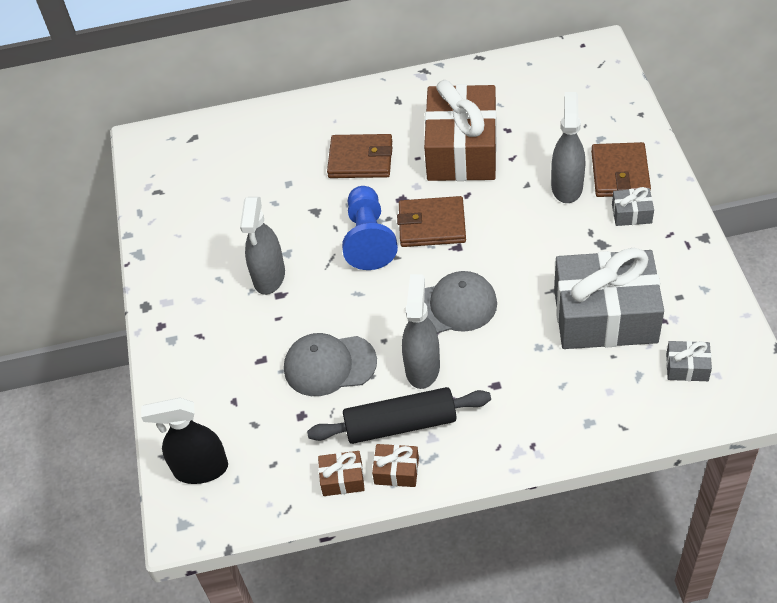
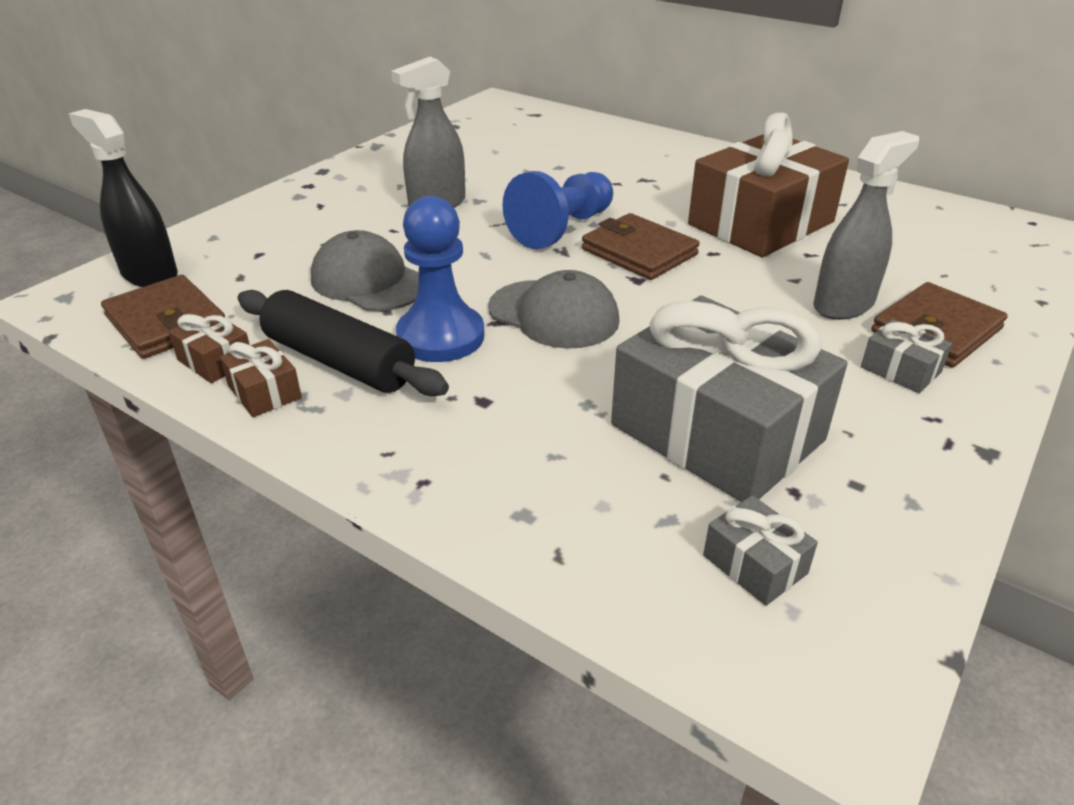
camera: 40 degrees right, 15 degrees down
(360, 159) = (647, 183): brown wallet -> brown wallet (166, 322)
(422, 367) = (441, 337): grey spray bottle -> blue pawn

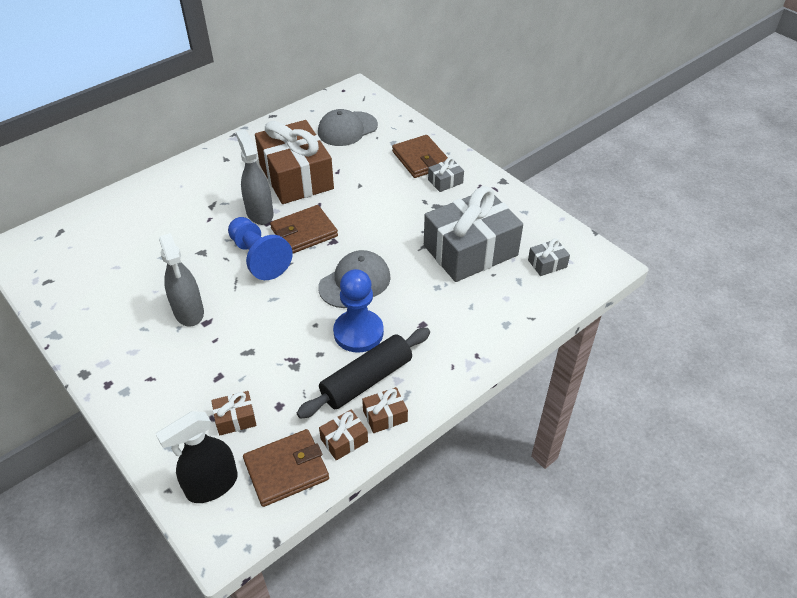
camera: 75 degrees left, 10 degrees up
(257, 269) = (235, 419): none -> brown gift
(369, 281) = (281, 359): grey cap -> grey cap (347, 129)
(844, 305) = (389, 178): grey spray bottle -> grey spray bottle (259, 213)

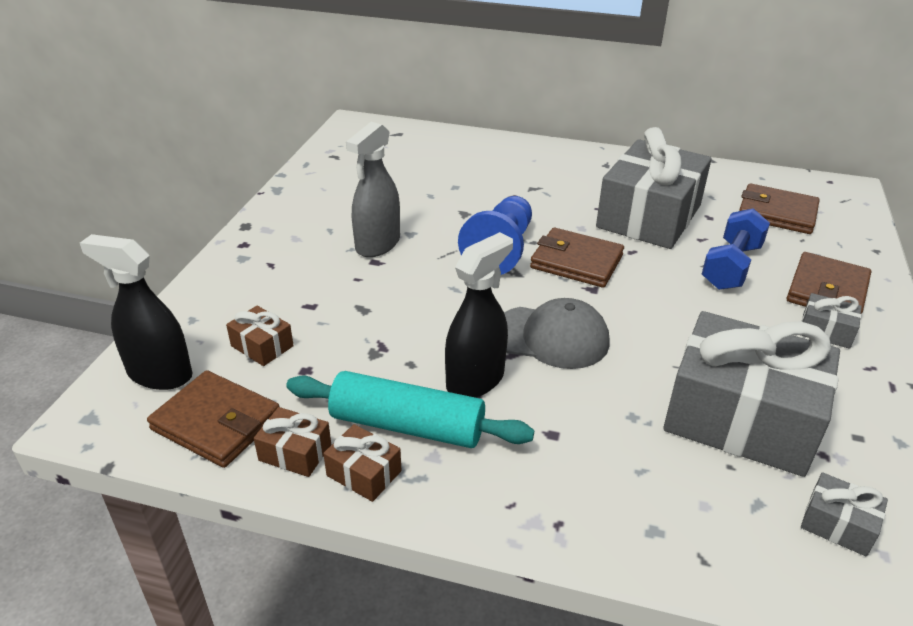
camera: 55 degrees right, 10 degrees down
(259, 213) = (563, 220): grey spray bottle -> none
(296, 177) = (649, 216): brown gift -> grey gift
(347, 129) = (777, 213): grey cap -> brown wallet
(358, 332) = (475, 380): blue pawn -> black spray bottle
(366, 380) = (407, 426): black rolling pin -> turquoise rolling pin
(370, 177) = (731, 266): none -> blue dumbbell

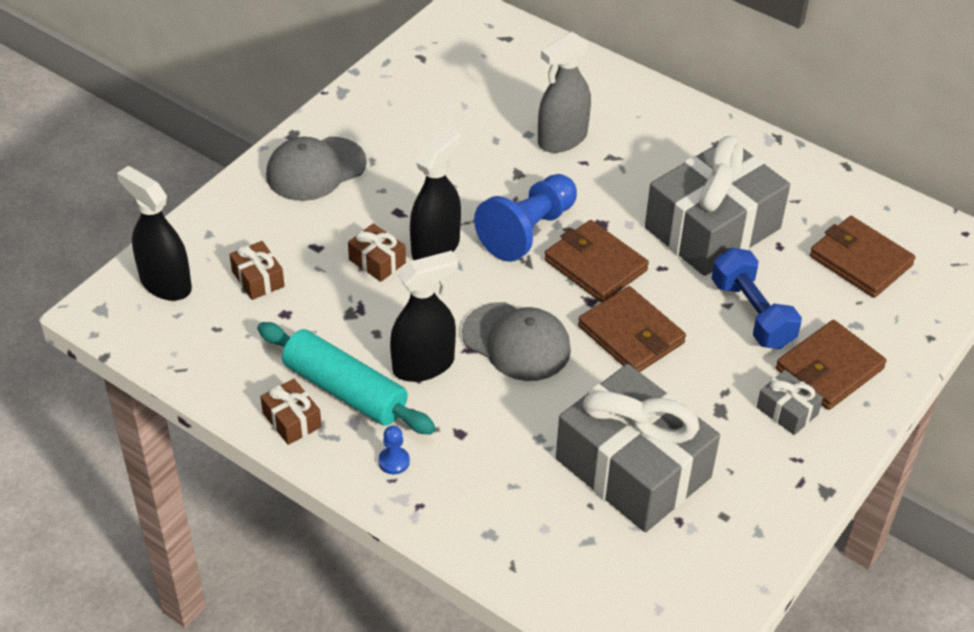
camera: 20 degrees right, 10 degrees up
(216, 422) = (196, 342): brown wallet -> brown wallet (631, 334)
(279, 246) = (315, 169): none -> grey cap
(295, 452) = (247, 386): brown gift -> brown gift (377, 261)
(377, 244) = (410, 191): grey spray bottle -> grey spray bottle (562, 139)
(426, 280) = (436, 247): none -> black spray bottle
(501, 484) = (394, 461): none -> blue pawn
(731, 266) = (752, 313): blue dumbbell -> blue dumbbell turned 75 degrees counterclockwise
(838, 524) = (640, 576): grey gift -> none

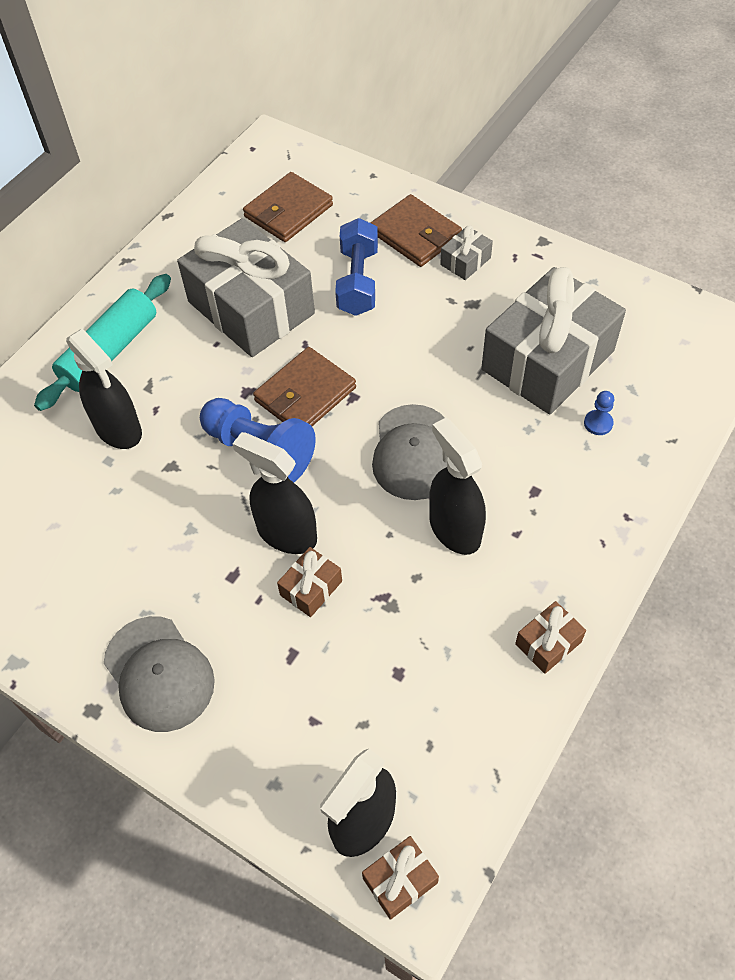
camera: 90 degrees left, 10 degrees up
(258, 279) = (347, 711): brown gift -> brown gift (400, 880)
(345, 390) = (499, 597): turquoise rolling pin -> turquoise rolling pin (110, 351)
(394, 461) = (581, 543): blue pawn -> blue pawn (598, 423)
(516, 342) = (413, 452): grey cap -> grey cap turned 150 degrees clockwise
(562, 139) = (118, 429): grey spray bottle -> black spray bottle
(631, 334) = (393, 365): brown wallet -> none
(752, 313) = (358, 281): blue dumbbell -> blue dumbbell turned 60 degrees counterclockwise

